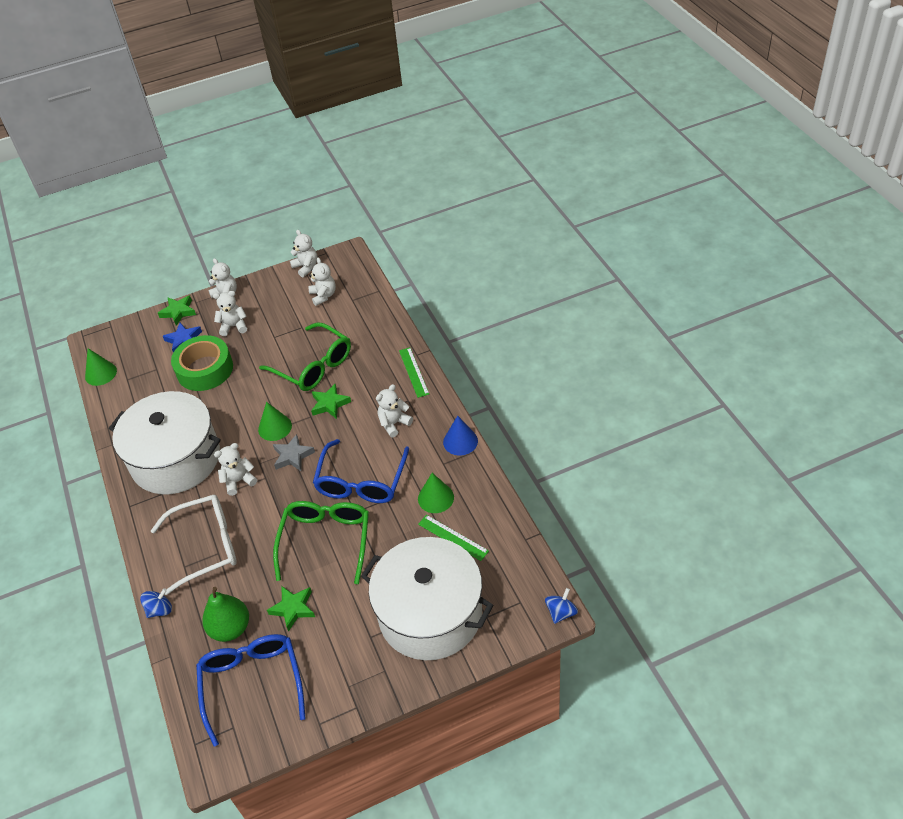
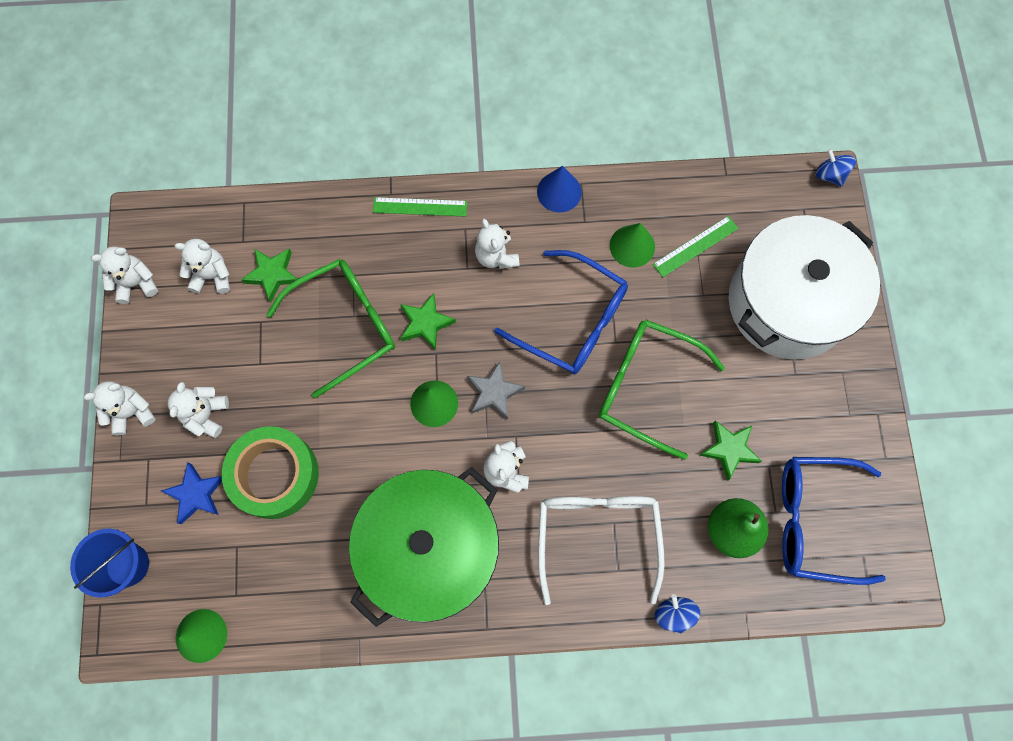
camera: 75 degrees left, 25 degrees up
(135, 328) = (127, 565): none -> blue bucket
(176, 459) = (430, 549): white pot -> green pot
(178, 312) = (128, 491): green star -> green star (273, 274)

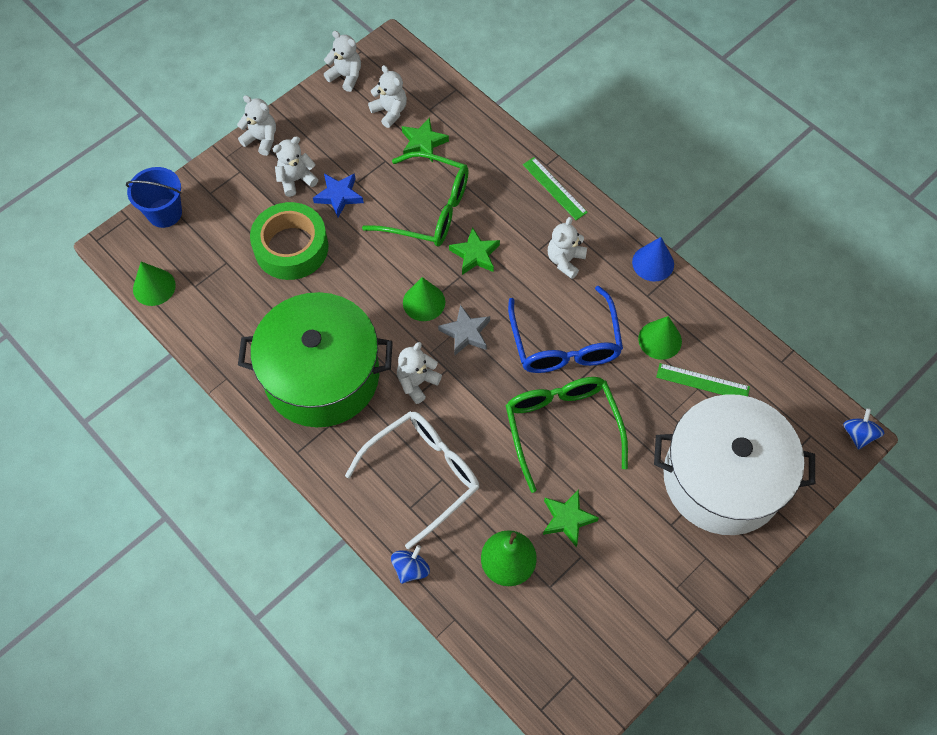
camera: 50 degrees right, 10 degrees down
(196, 494) = (240, 214): blue star -> blue star (339, 196)
(814, 520) = (568, 620): blue glasses -> none

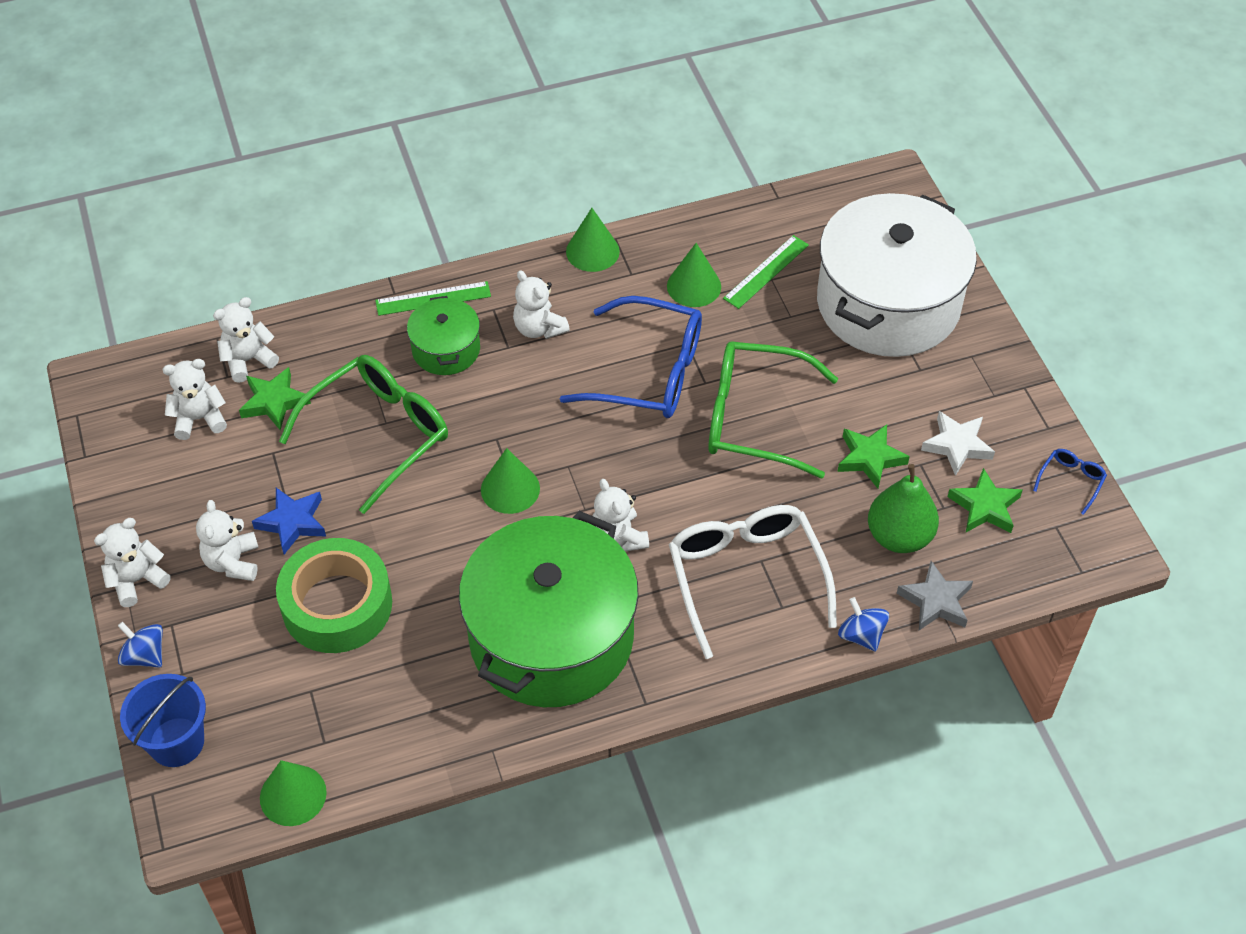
camera: 65 degrees left, 10 degrees down
(346, 76) = (105, 446): white teddy bear -> white teddy bear (248, 360)
(466, 333) = (579, 462): grey star -> grey star (936, 601)
(475, 254) = (475, 411): green star -> green star (985, 506)
(516, 215) = (446, 349): none -> green pot
(612, 577) = (957, 445): none -> white star
(623, 674) = (1071, 481): none -> blue glasses
(653, 263) = (592, 251): blue cone -> green cone
(858, 434) = (893, 175): blue spinning top -> blue spinning top (145, 655)

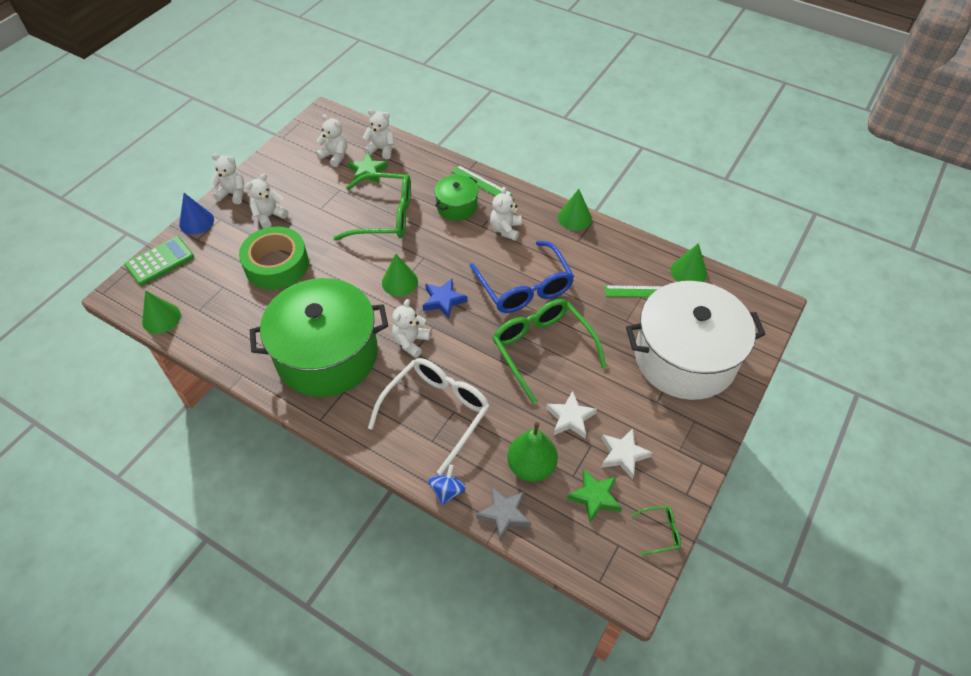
camera: 50 degrees right, 0 degrees up
(145, 655) = (196, 222): blue spinning top -> blue cone
(176, 742) = (160, 261): blue bucket -> green calculator
(292, 522) = (308, 221): blue star -> blue star (443, 300)
(694, 286) = (599, 269): green cone -> green cone (688, 271)
(870, 458) = (570, 418): green star -> white star
(1071, 481) = (660, 532): blue glasses -> green glasses

